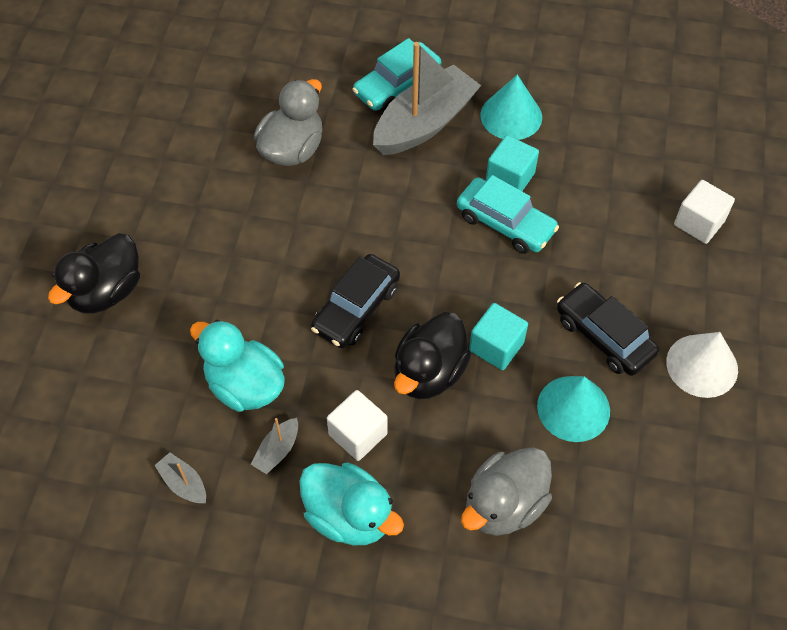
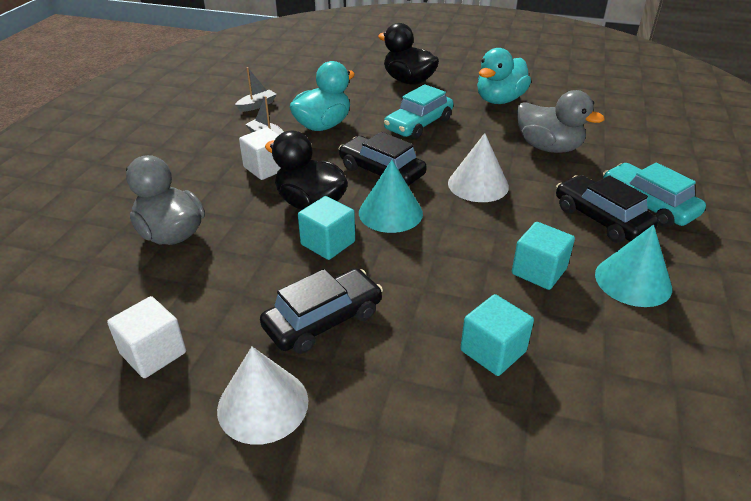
camera: 95 degrees right, 20 degrees down
(349, 516) = (202, 162): turquoise duck -> turquoise duck (499, 100)
(375, 217) = (478, 184): none -> white cone
(425, 123) = (601, 219): grey boat -> black car
(505, 223) = (475, 262): turquoise car -> turquoise car (418, 124)
(573, 408) = (246, 286): turquoise cone -> turquoise cone (390, 213)
(611, 215) = (493, 351): none -> turquoise cube
(699, 223) = (487, 446): white cube -> white cube (153, 353)

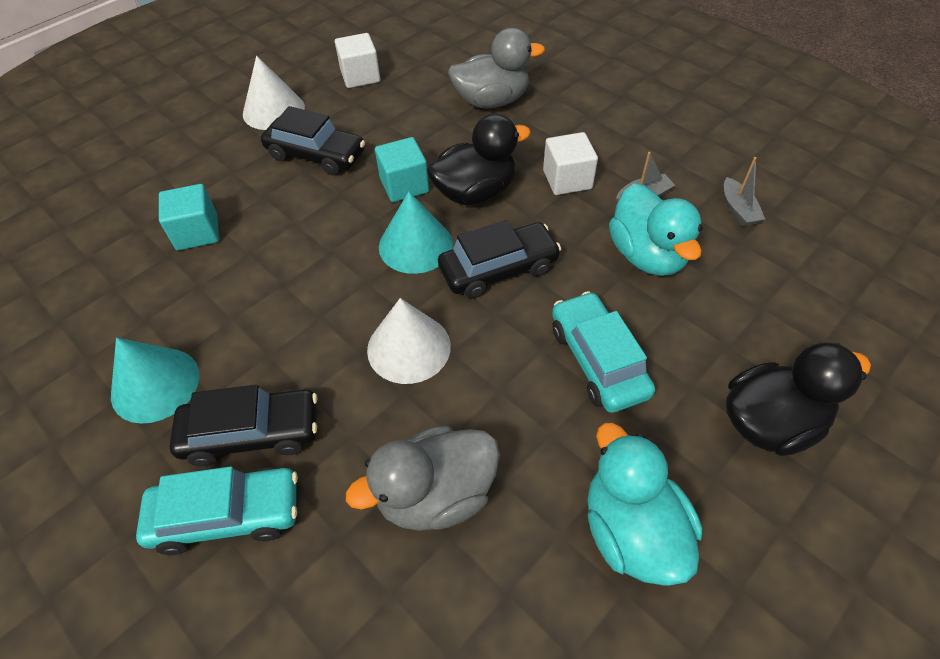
camera: 120 degrees right, 15 degrees up
(323, 320) = (316, 155): black car -> black car turned 60 degrees counterclockwise
(539, 271) = (238, 314): turquoise cube -> none

